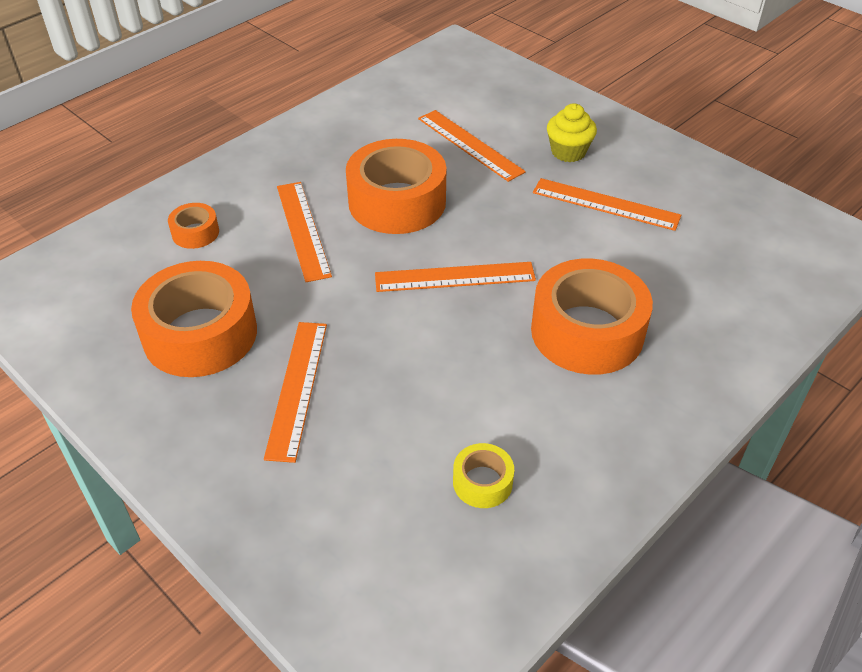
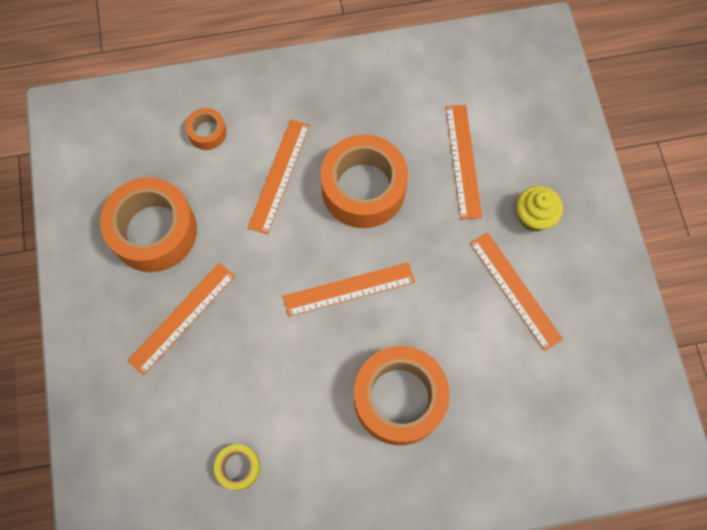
camera: 35 degrees right, 25 degrees up
(455, 277) = (349, 289): orange ruler -> orange ruler turned 45 degrees counterclockwise

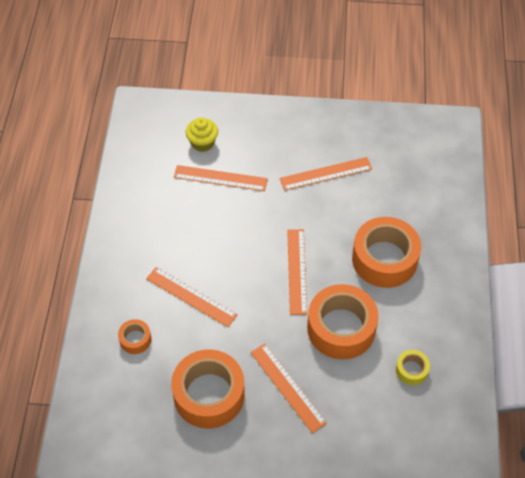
camera: 75 degrees left, 15 degrees down
(363, 188) = (221, 244): orange tape -> orange tape (341, 328)
(533, 216) = (276, 149): yellow cupcake -> yellow cupcake (202, 143)

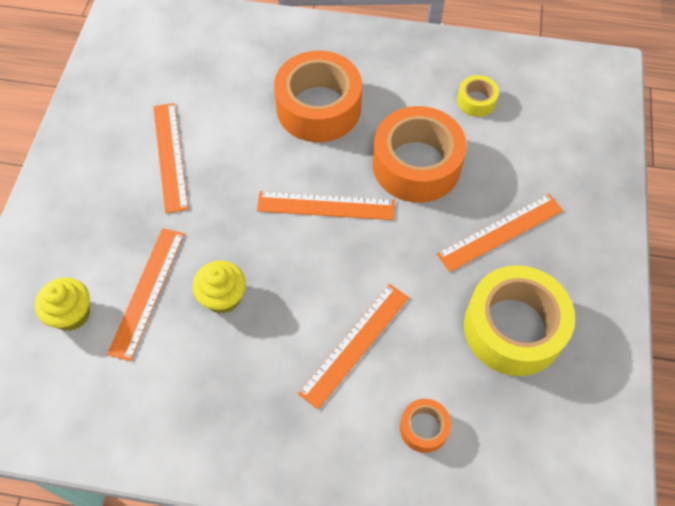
camera: 85 degrees left, 5 degrees up
(209, 394) = (513, 328): orange tape -> yellow tape
(220, 219) = (223, 297): none -> yellow cupcake

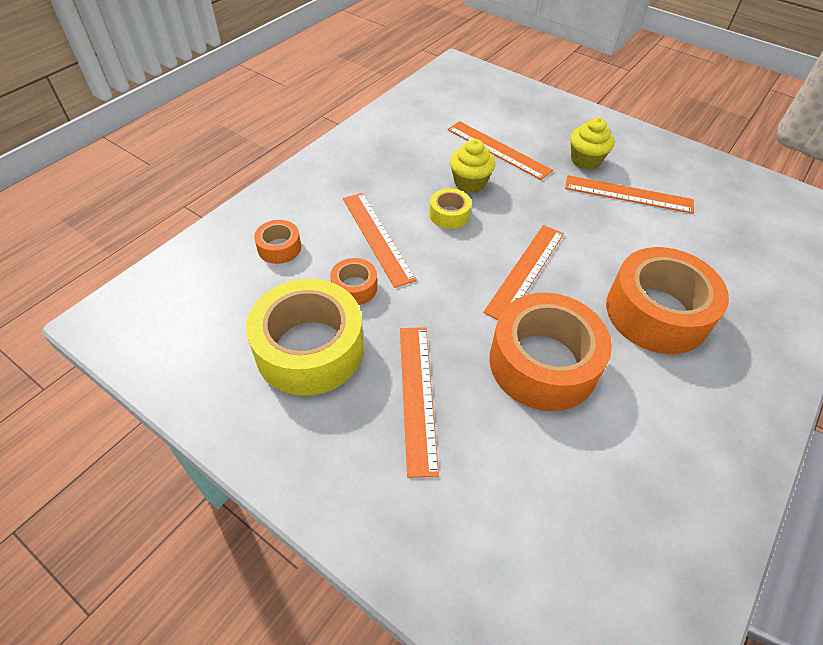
camera: 115 degrees right, 10 degrees down
(71, 314) = (501, 115): yellow cupcake -> yellow cupcake (585, 160)
(429, 330) = (354, 287): none -> orange tape
(476, 101) = (619, 476): yellow tape -> yellow tape (449, 215)

